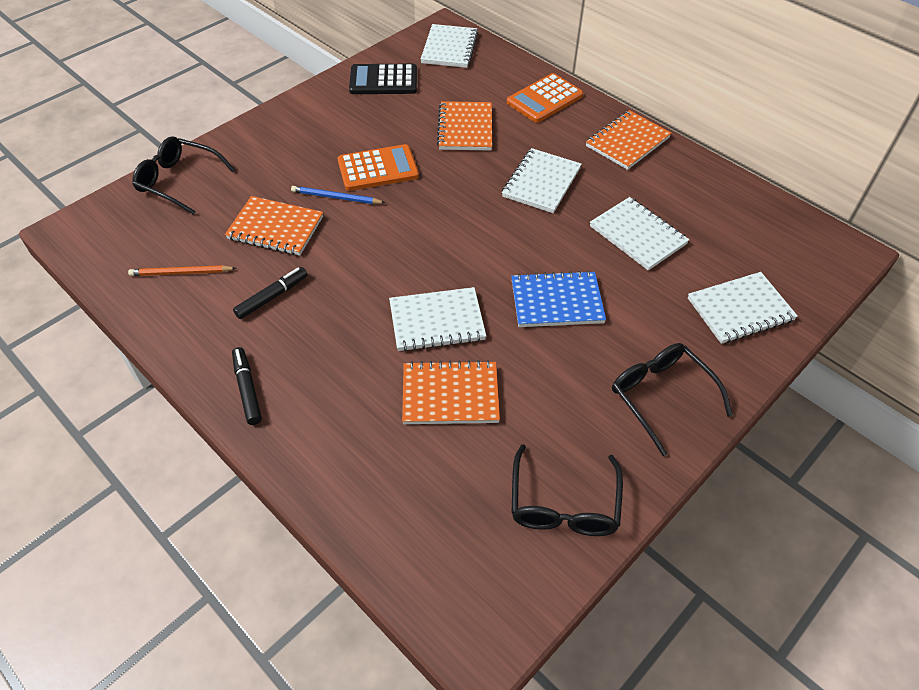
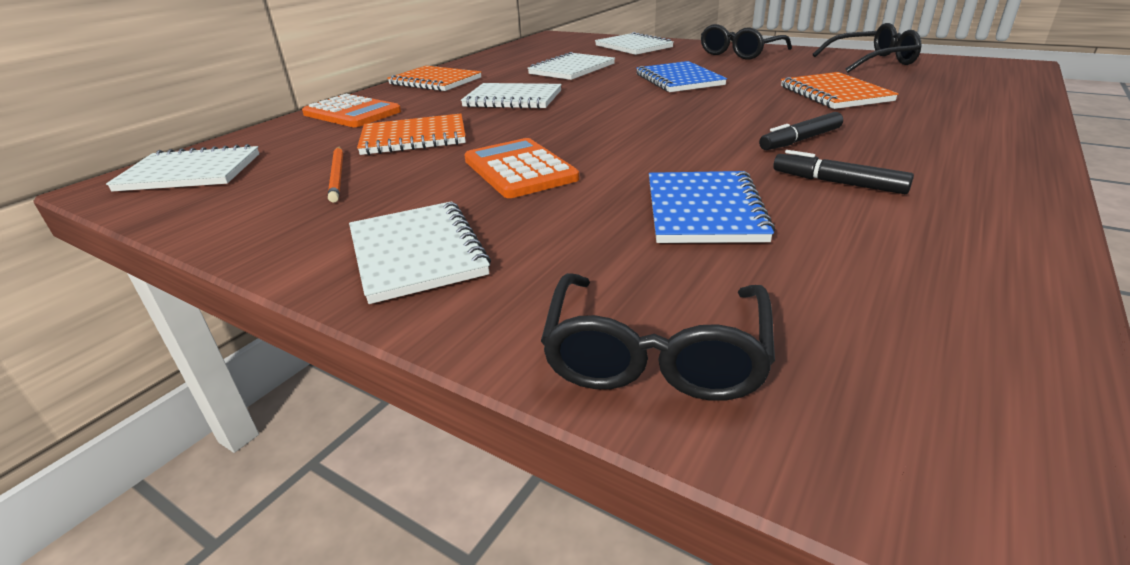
camera: 100 degrees left, 20 degrees down
(181, 273) = (897, 264): orange pencil -> orange pencil (338, 175)
(247, 389) = (992, 165): black marker -> black marker (800, 140)
(275, 228) = (703, 210): orange notebook -> blue notebook
(336, 197) = (600, 183): blue pencil -> none
(383, 80) = (270, 204): black calculator -> none
(437, 321) = (757, 108): white notebook -> white notebook (416, 253)

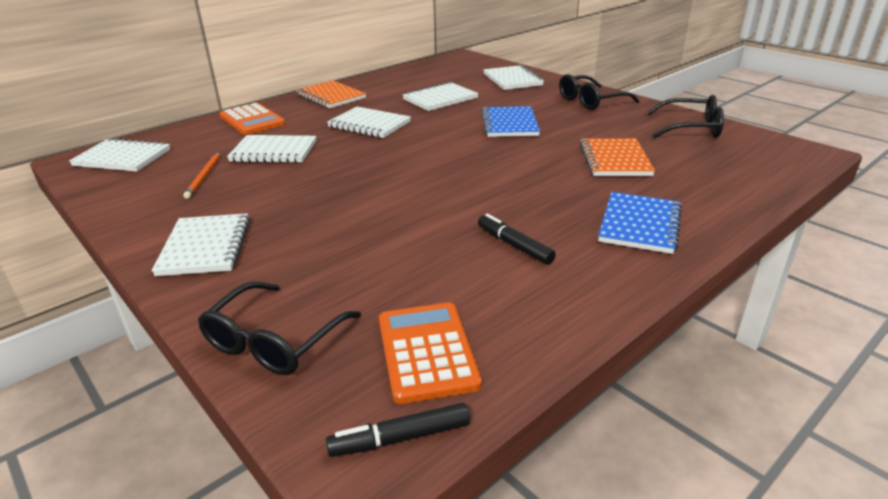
camera: 15 degrees right, 0 degrees up
(414, 138) = (274, 151): orange notebook -> white notebook
(519, 169) = (317, 193): orange calculator -> orange calculator (427, 352)
(703, 210) = (400, 250): blue notebook -> blue notebook (639, 225)
(800, 140) = (533, 202): black marker -> black marker (400, 438)

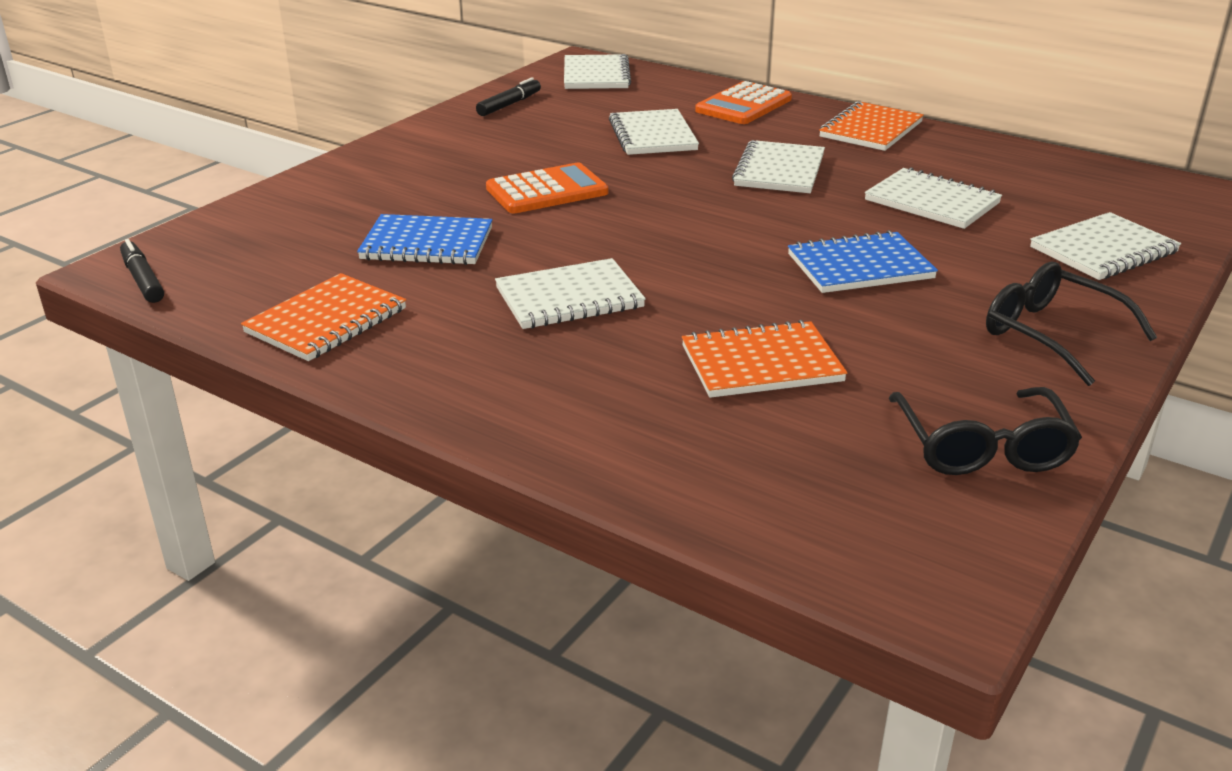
camera: 75 degrees right, 0 degrees up
(204, 176) = (568, 119): orange pencil -> none
(205, 247) = (418, 153): white notebook -> white notebook (569, 298)
(274, 341) = (269, 212): black glasses -> none
(427, 352) = (251, 276): orange calculator -> orange calculator (547, 191)
(514, 245) = (455, 301): black marker -> black marker (509, 104)
(532, 306) = (326, 321): none -> orange notebook
(639, 225) = (534, 386): blue notebook -> blue notebook (427, 244)

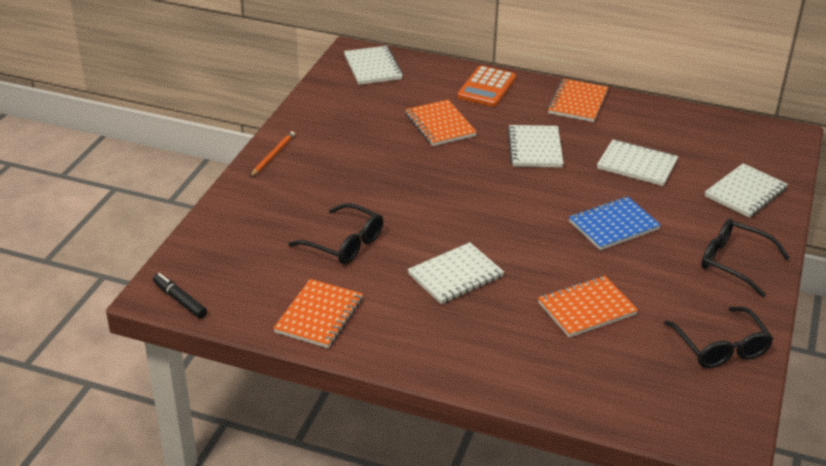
camera: 15 degrees left, 5 degrees up
(397, 145) = (273, 156): none -> orange pencil
(427, 244) = (344, 243): blue notebook -> black glasses
(509, 104) = (328, 105): black marker -> none
(547, 191) = (396, 186): orange calculator -> none
(653, 135) = (440, 125): white notebook -> orange notebook

